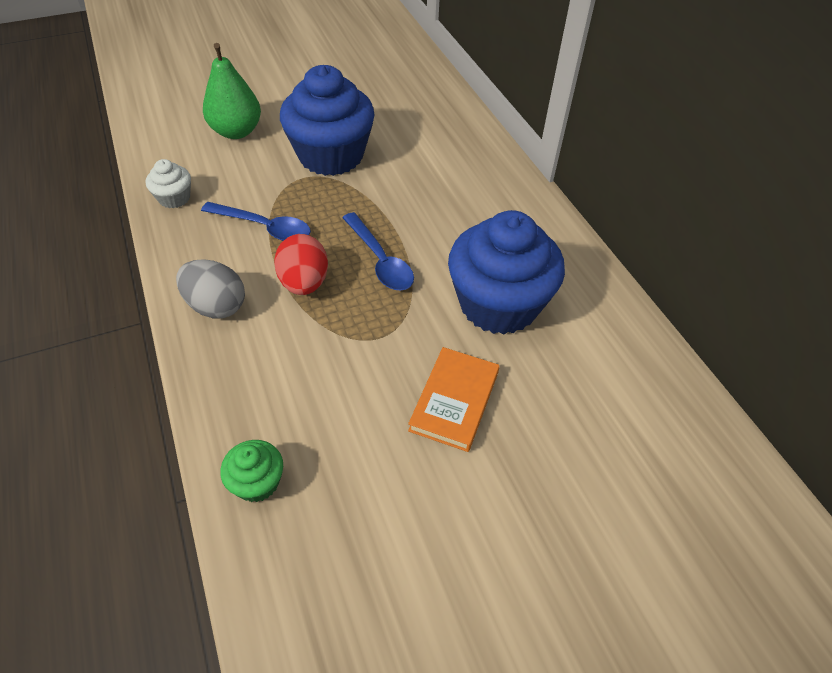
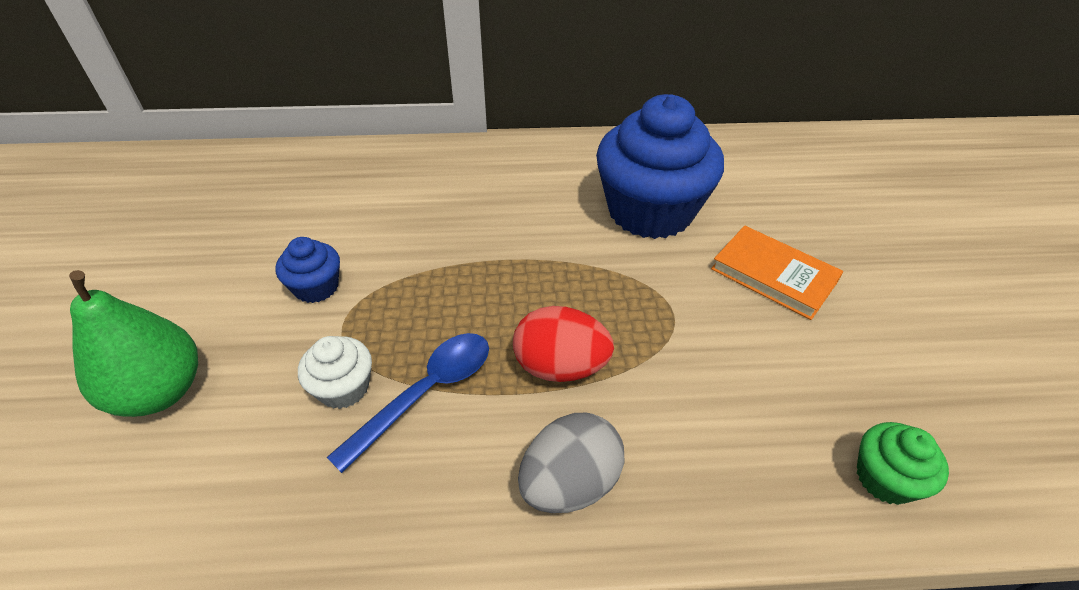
camera: 70 degrees left, 5 degrees down
(174, 198) = (275, 516): white cupcake -> white cupcake (343, 388)
(331, 156) = (316, 287): blue cupcake -> blue cupcake, size x0.45
(380, 261) = (549, 284): blue spoon -> none

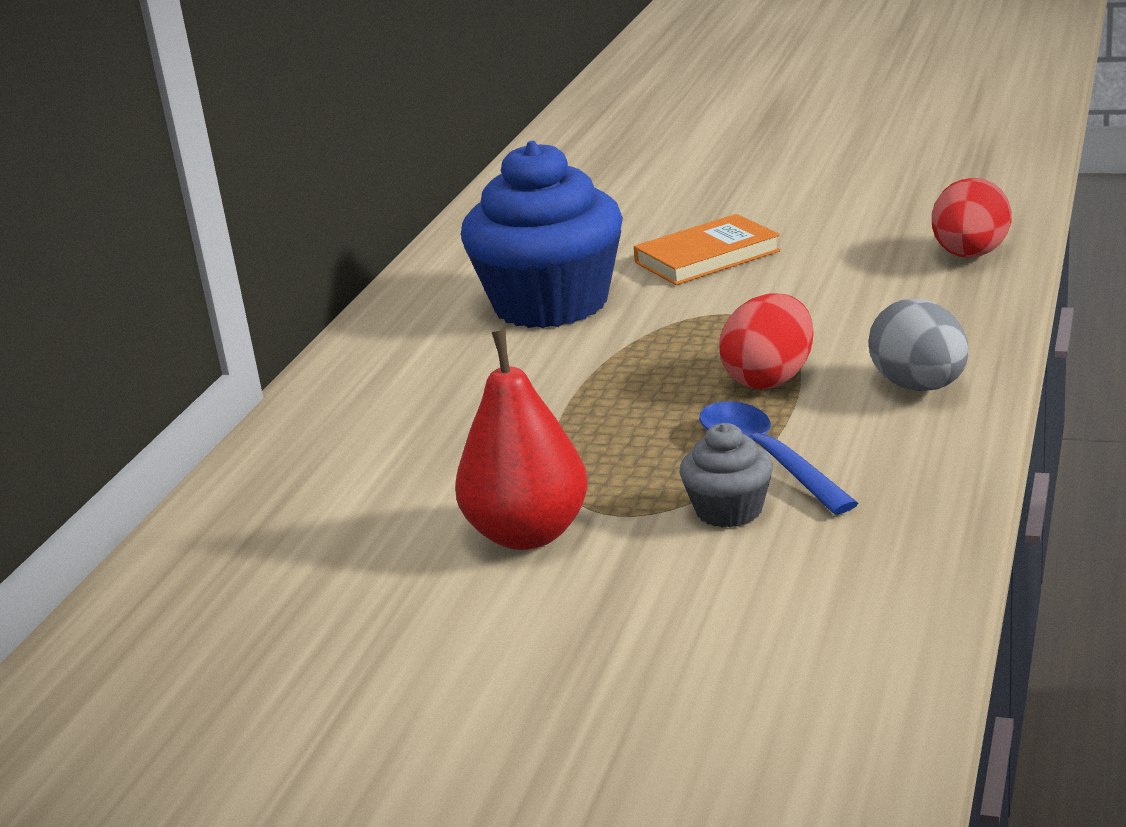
camera: 65 degrees left, 20 degrees down
(160, 391) = (660, 648): green pear -> none
(316, 287) = (528, 534): blue cupcake -> red pear
(343, 388) = (729, 510): white cupcake -> grey cupcake
(885, 478) = (970, 255): green cupcake -> red egg

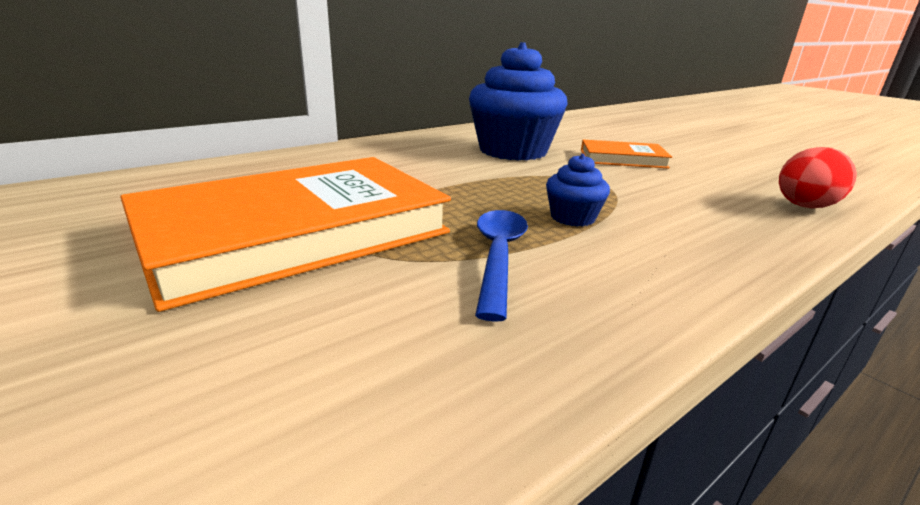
camera: 30 degrees right, 0 degrees up
(528, 534) = (295, 233): red pear -> orange book
(729, 510) = (418, 277): grey cupcake -> none
(770, 379) = (572, 217): red egg -> blue cupcake
(920, 387) = (675, 262): grey egg -> none

